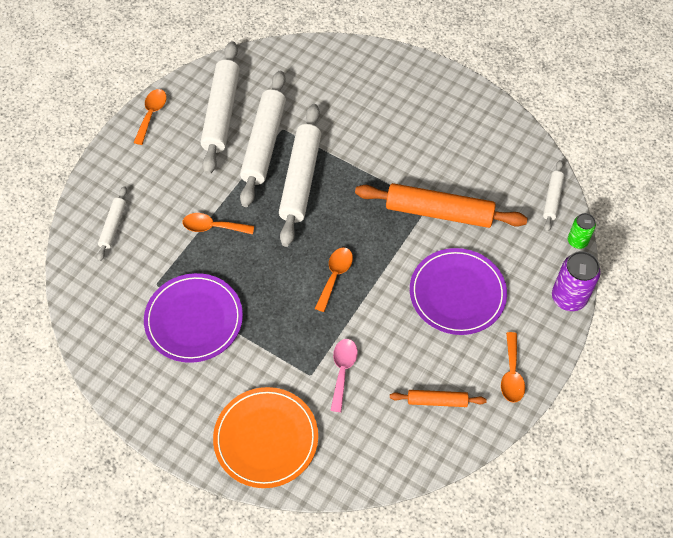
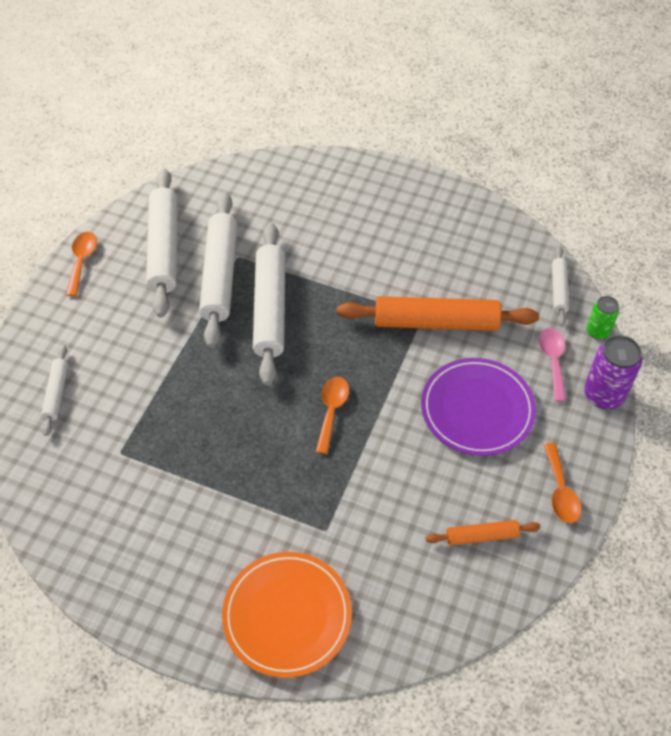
camera: 10 degrees left, 5 degrees down
(194, 319) = (173, 487): purple plate -> none
(213, 227) = (177, 376): orange spoon -> none
(342, 371) = (363, 519): pink spoon -> pink spoon (552, 361)

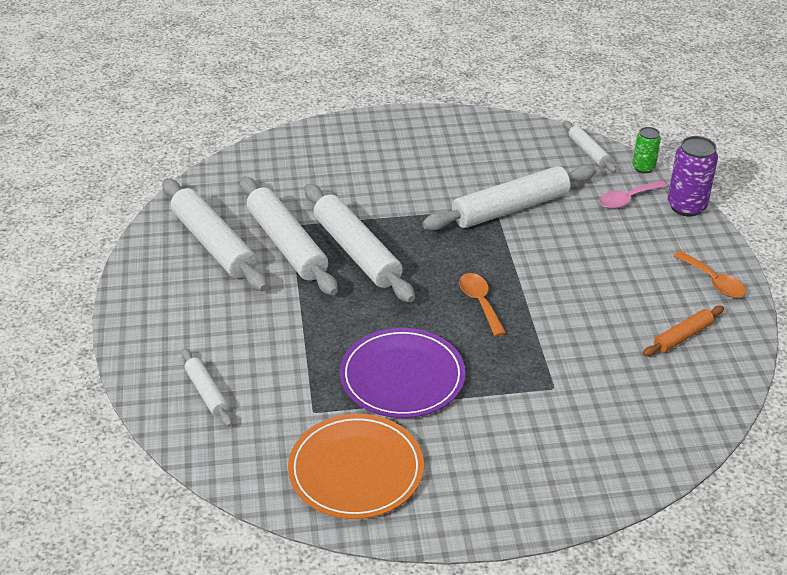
camera: 30 degrees left, 15 degrees down
(82, 261) = (138, 282): orange spoon -> none
(287, 615) = (578, 462): orange plate -> orange plate (356, 470)
(436, 322) = (511, 208): orange rolling pin -> white rolling pin
(477, 409) = (599, 254): purple plate -> purple plate (402, 377)
(552, 361) = (627, 199): pink spoon -> pink spoon turned 90 degrees counterclockwise

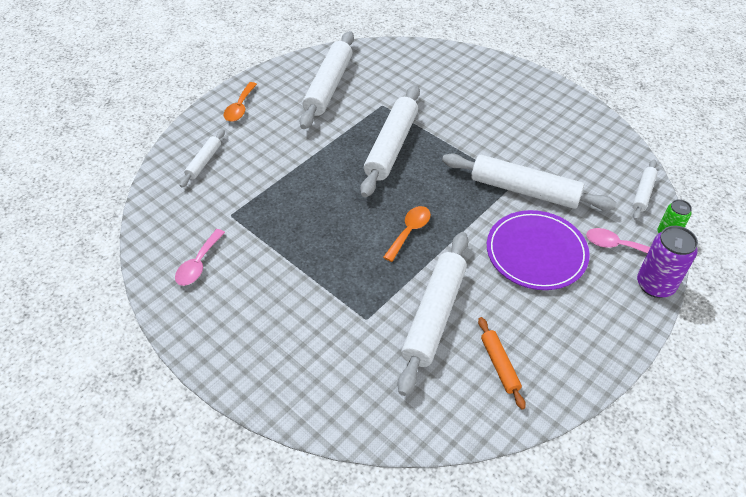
camera: 50 degrees right, 10 degrees up
(286, 245) = (362, 114): white rolling pin -> white rolling pin (434, 315)
(356, 470) = (198, 264): orange plate -> pink spoon
(402, 377) = (299, 236): purple plate -> purple plate (536, 252)
(683, 336) = (499, 365): orange rolling pin -> orange rolling pin turned 60 degrees clockwise
(713, 281) = (586, 350): orange spoon -> orange spoon (240, 107)

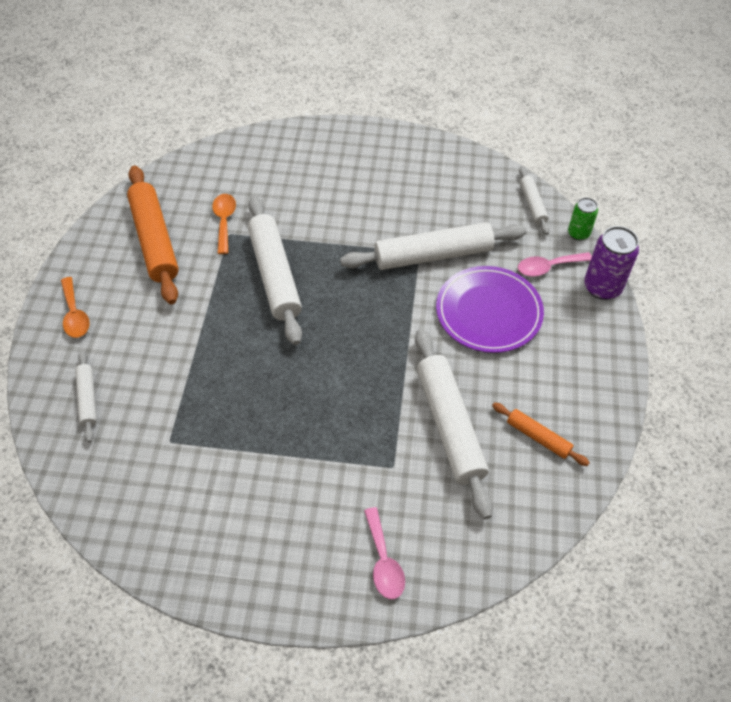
camera: 35 degrees left, 5 degrees up
(198, 264) = (181, 514): pink spoon -> pink spoon (383, 561)
(329, 86) = (155, 240): white rolling pin -> orange rolling pin
(409, 231) = (363, 355): orange spoon -> orange spoon (224, 221)

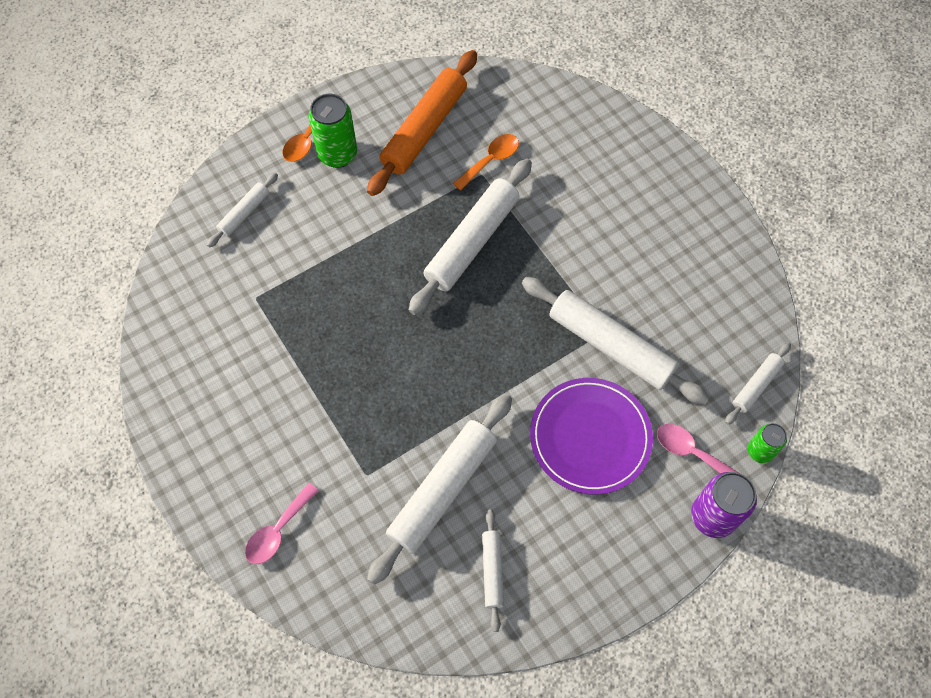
camera: 50 degrees right, 10 degrees up
(111, 304) = (337, 154): none -> green can
(538, 437) = (492, 571): orange rolling pin -> white rolling pin

